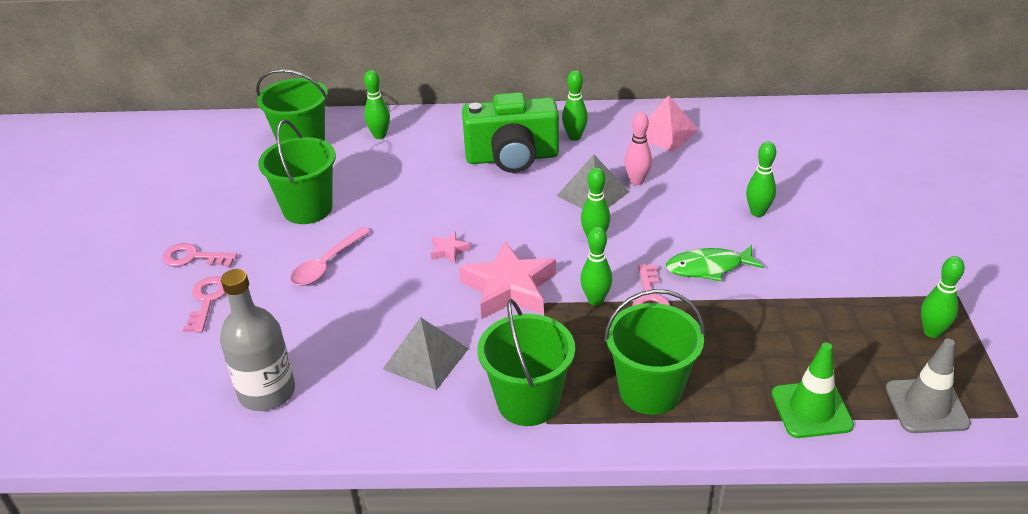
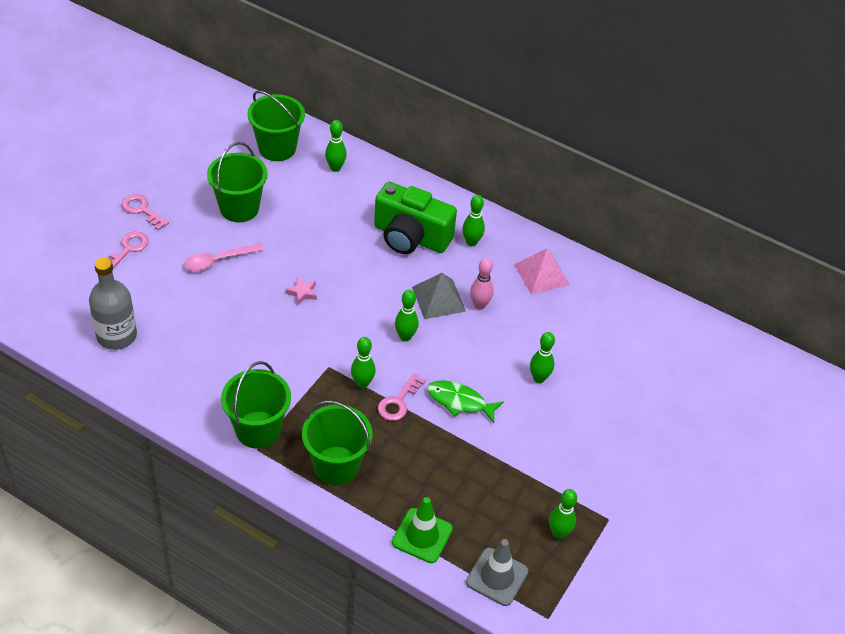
camera: 25 degrees right, 10 degrees up
(425, 358) = (223, 365): grey pyramid -> none
(509, 288) = (316, 343): pink star -> none

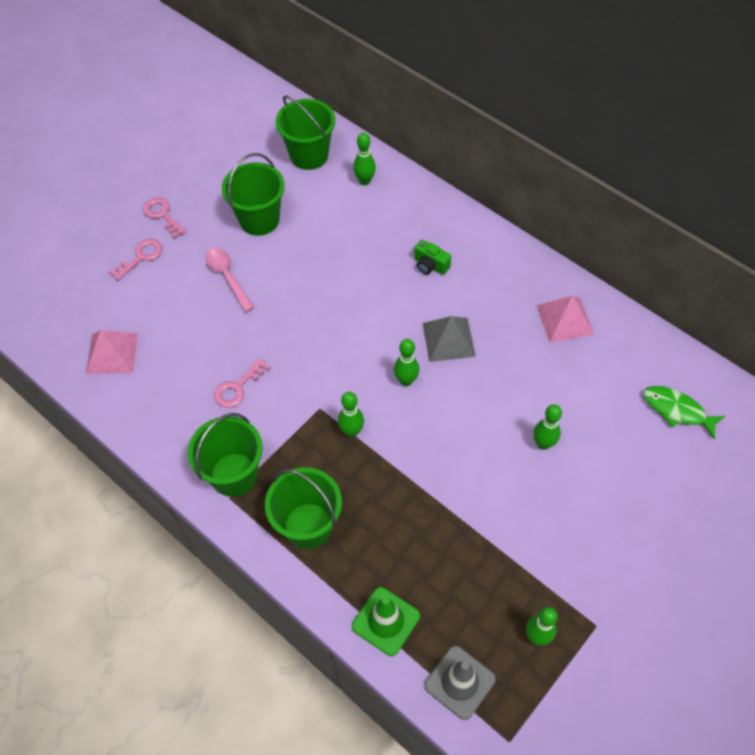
camera: 15 degrees right, 10 degrees up
(116, 336) = (112, 353): grey bottle -> pink pyramid
(218, 261) = (228, 277): pink spoon -> pink spoon turned 75 degrees clockwise
(302, 293) = (307, 320): pink star -> none
(398, 402) = (386, 457): pink key -> pink key (238, 387)
(410, 237) = (430, 265): green camera -> green camera, size x0.44
(460, 401) = (452, 463): green fish -> green fish (677, 410)
(471, 242) = (494, 276): green bowling pin -> none
(479, 305) = (491, 350): pink bowling pin -> none

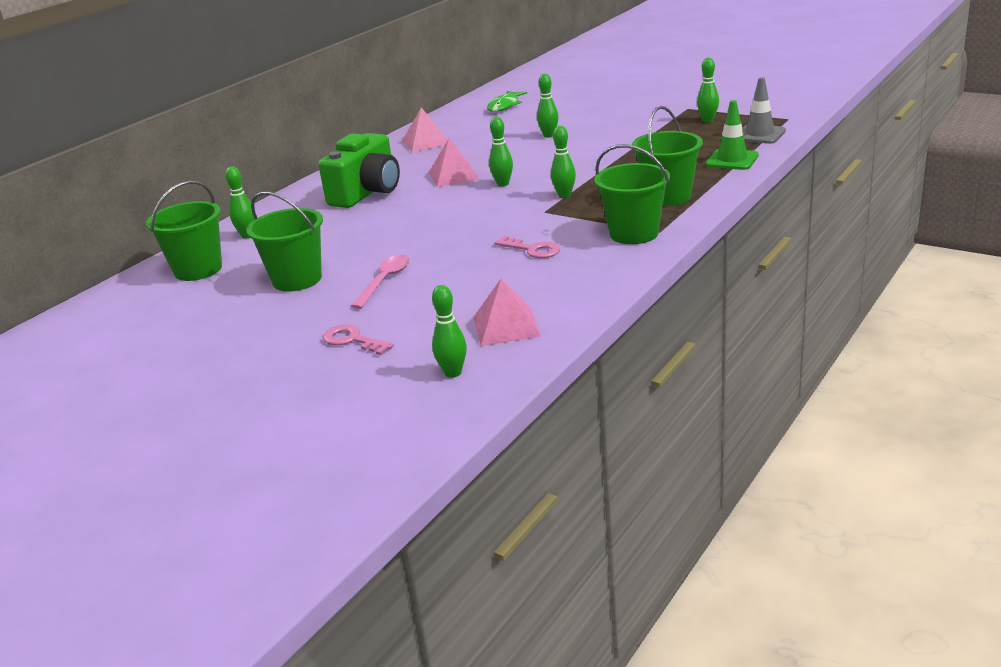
camera: 95 degrees left, 30 degrees down
(64, 315) = (453, 373): none -> green bowling pin
(162, 215) = (280, 340): pink key -> none
(228, 277) = (384, 281): pink spoon -> pink spoon turned 150 degrees clockwise
(430, 265) = (367, 193): green camera -> green camera, size x2.27
(448, 339) = (453, 175): grey pyramid -> pink pyramid

